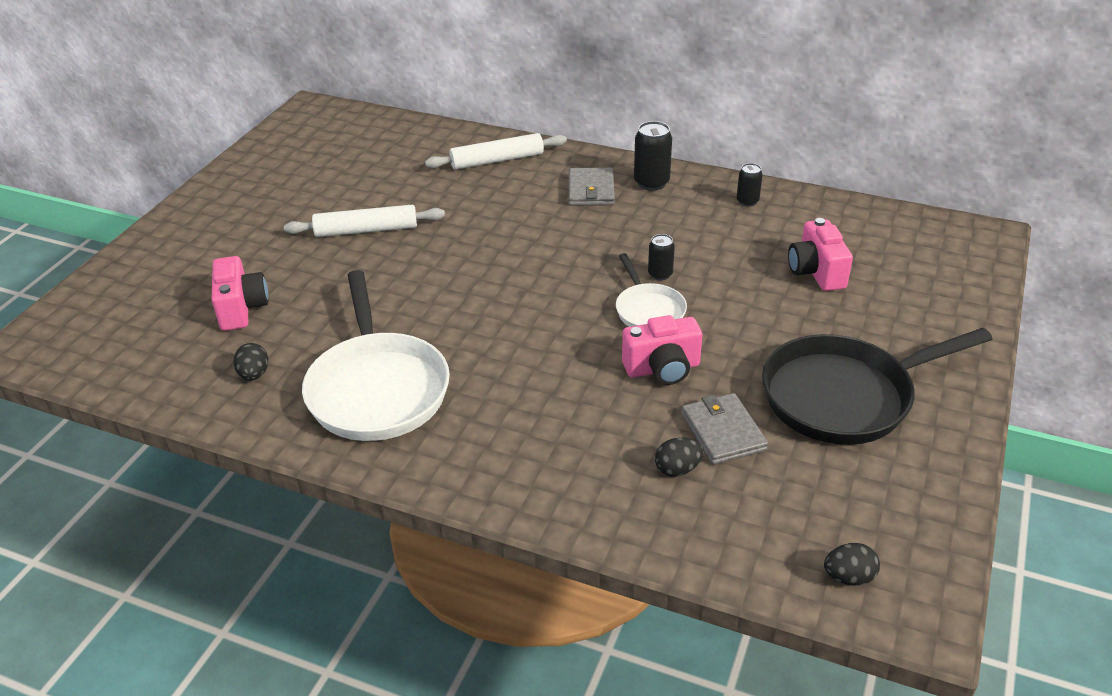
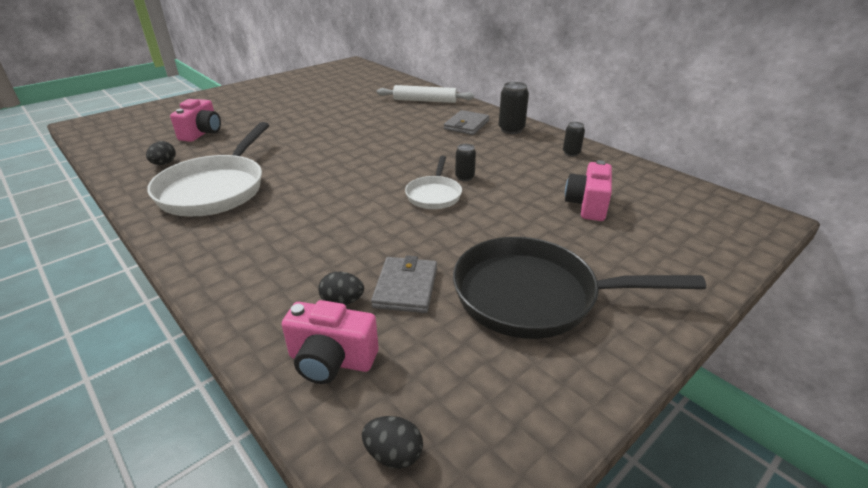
camera: 25 degrees right, 5 degrees down
(366, 230) = (312, 115): white rolling pin -> none
(662, 369) = (405, 232): pink camera -> pink camera (331, 360)

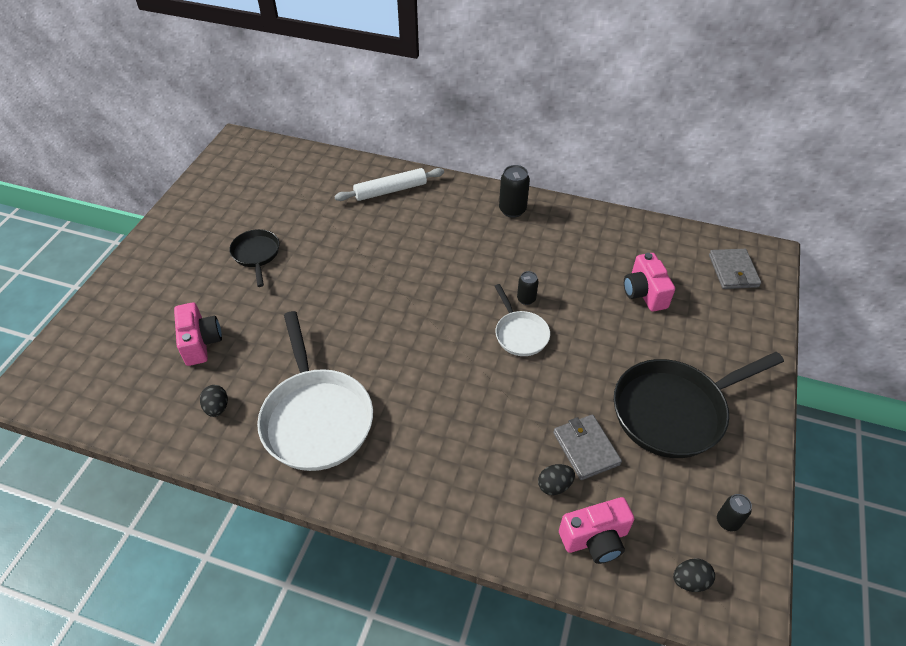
camera: 30 degrees left, 15 degrees up
(294, 106) = (256, 254): none -> black pan
(466, 125) = (466, 218): grey wallet -> grey wallet (733, 271)
(571, 153) = (587, 226): black can -> black can (727, 521)

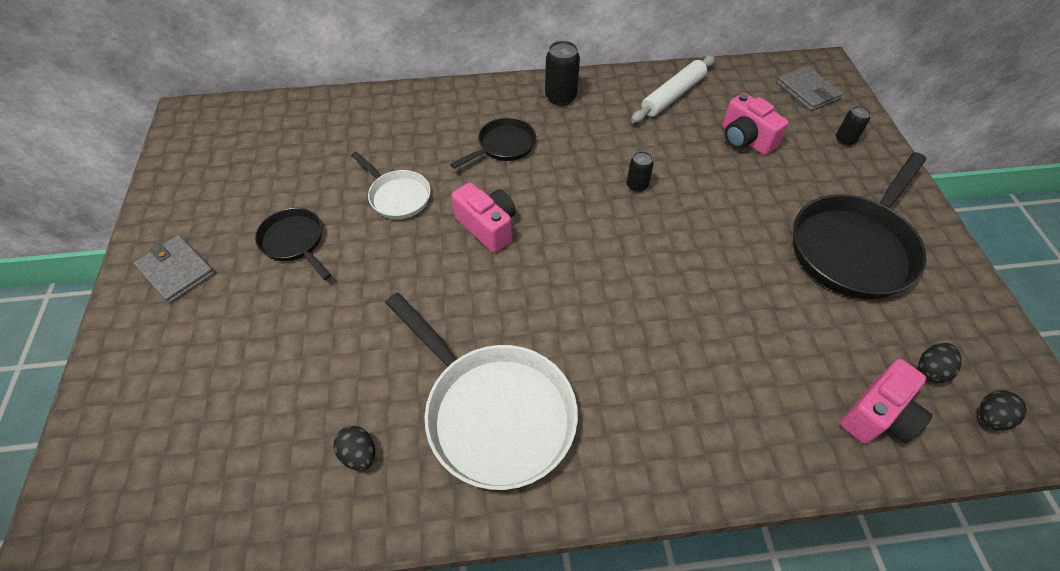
camera: 25 degrees left, 5 degrees up
(200, 343) = (286, 379): pink camera -> pink camera (487, 227)
(390, 190) = (414, 116): white rolling pin -> white rolling pin (672, 95)
(443, 234) = (503, 146): none -> black pan
(520, 334) = (655, 225): white pan -> white pan (397, 196)
(554, 485) = (800, 376): black egg -> black egg (930, 370)
(586, 448) = (802, 321): grey wallet -> grey wallet (176, 271)
(727, 521) = (977, 339): black can -> black can (845, 140)

